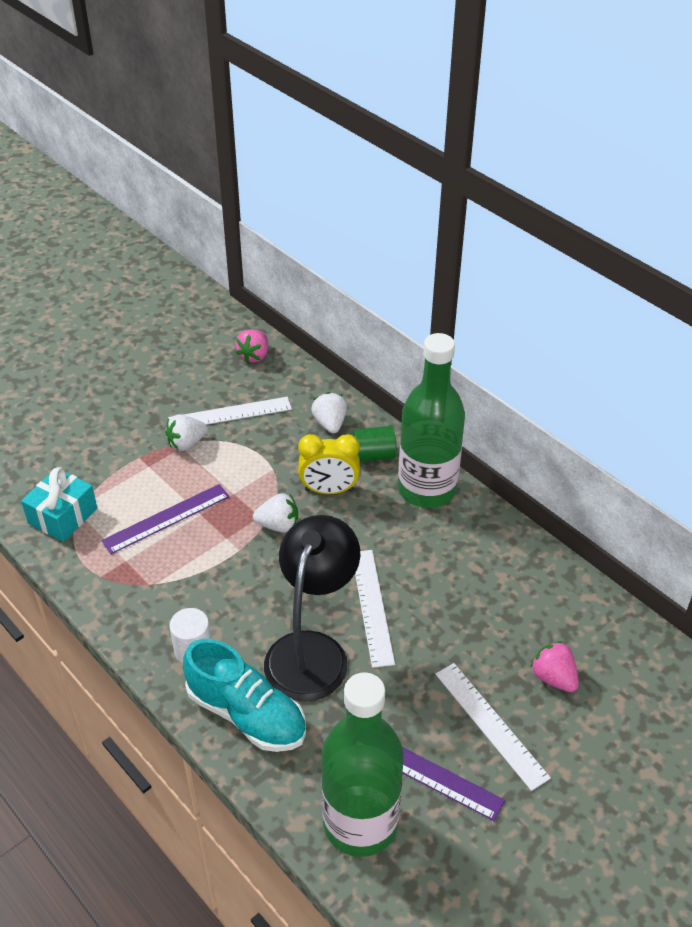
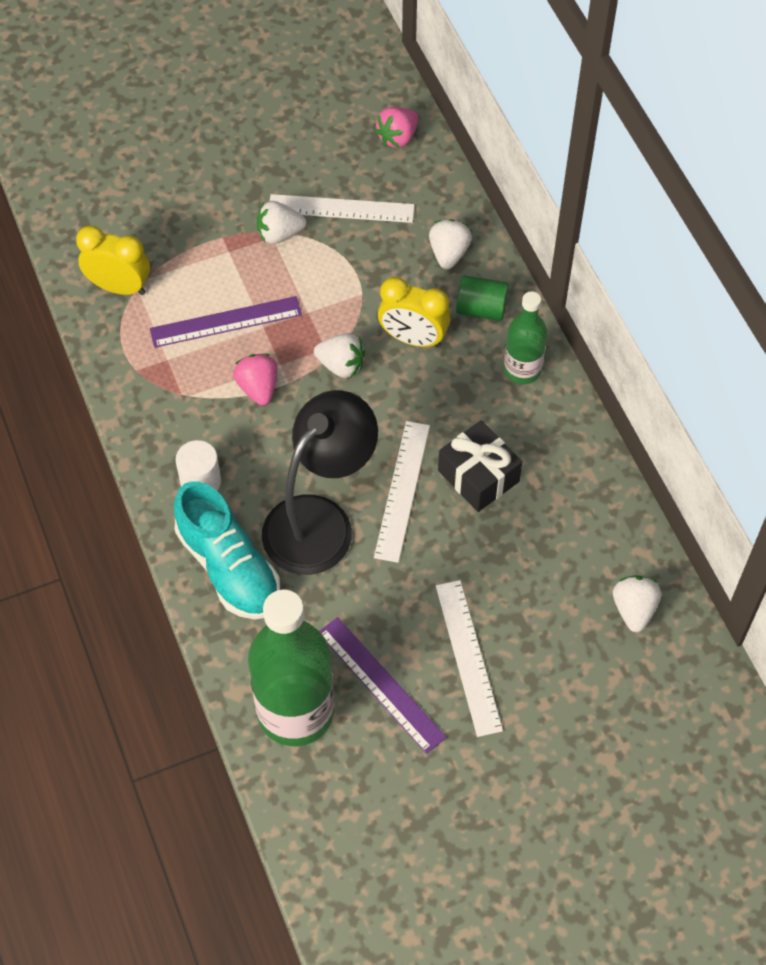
camera: 20 degrees right, 15 degrees up
(63, 516) = (119, 287): turquoise gift -> yellow clock
(427, 489) = (522, 370): green bottle -> green bottle, size x0.55
(430, 577) = (478, 476): none -> black gift
(553, 677) = (557, 629): pink strawberry -> pink strawberry (258, 388)
(606, 643) = (634, 609): none -> white strawberry

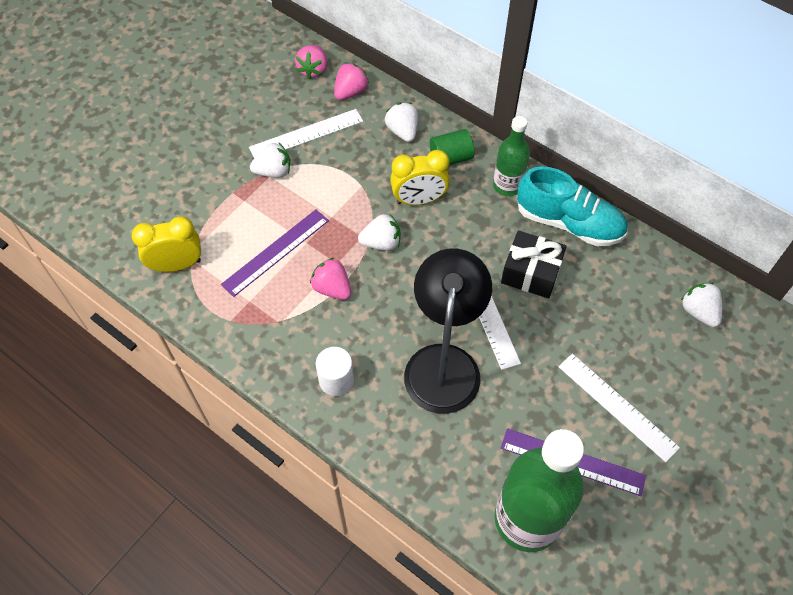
camera: 30 degrees left, 0 degrees up
(229, 567) = (401, 434): turquoise shoe -> turquoise shoe (569, 223)
(279, 234) = (273, 171): white strawberry -> white strawberry turned 150 degrees counterclockwise
(422, 182) = (350, 92): none -> pink strawberry

